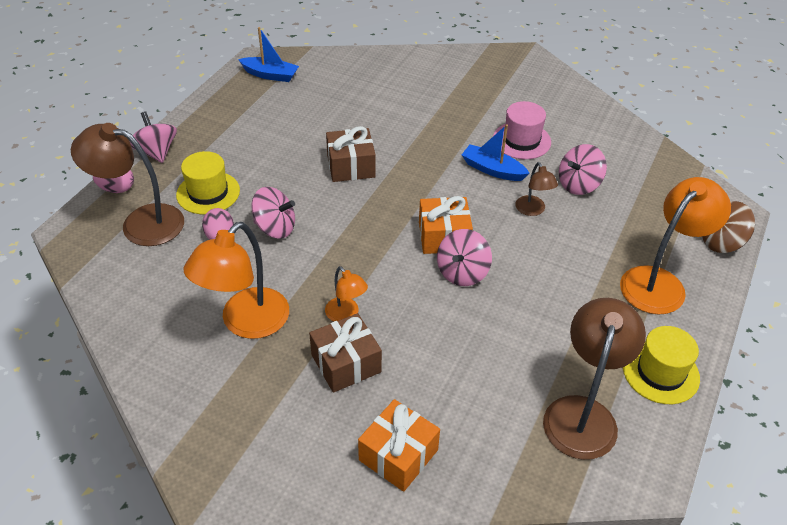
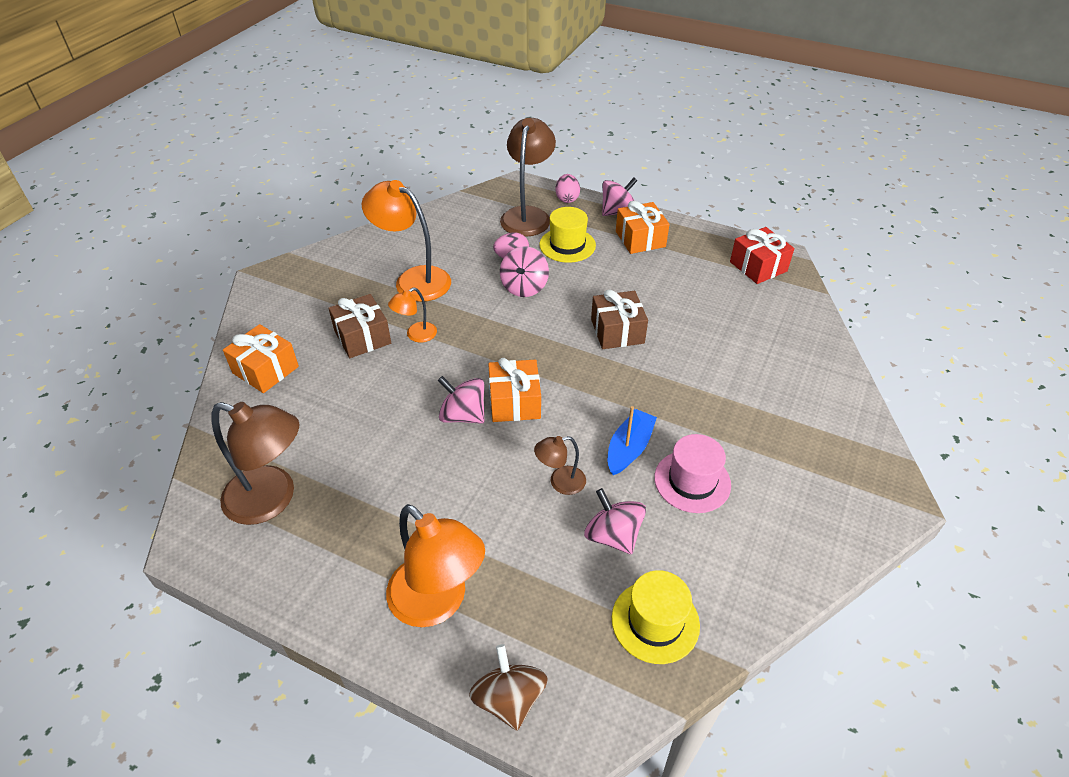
camera: 90 degrees right, 0 degrees up
(210, 140) = (640, 239): none -> orange gift
(270, 75) = (758, 266): blue boat -> red gift
(660, 372) = (306, 578): yellow hat -> yellow hat (655, 621)

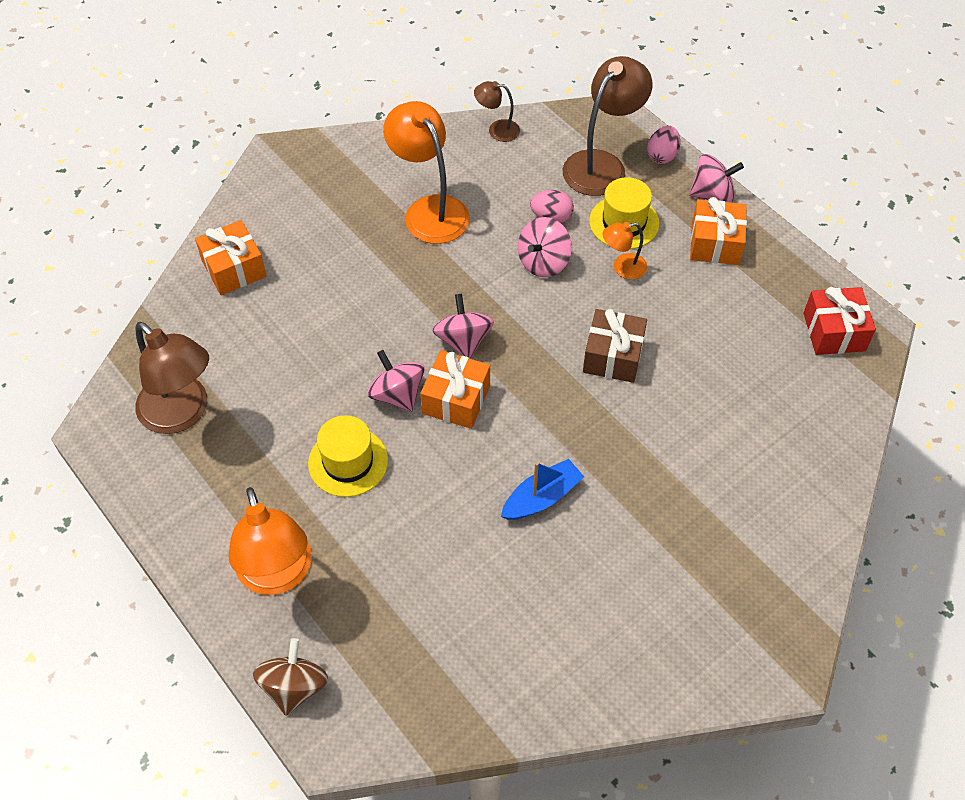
camera: 25 degrees right, 10 degrees up
(362, 337) = (343, 264): brown gift -> none
(416, 335) = (397, 282): orange lamp -> orange lamp (622, 268)
(560, 482) = (452, 505): brown lamp -> brown lamp (497, 130)
(613, 535) = (470, 581): pink spinning top -> pink spinning top (463, 341)
(655, 621) = (460, 678): yellow hat -> yellow hat (348, 462)
(692, 481) = (583, 559): pink hat -> none

